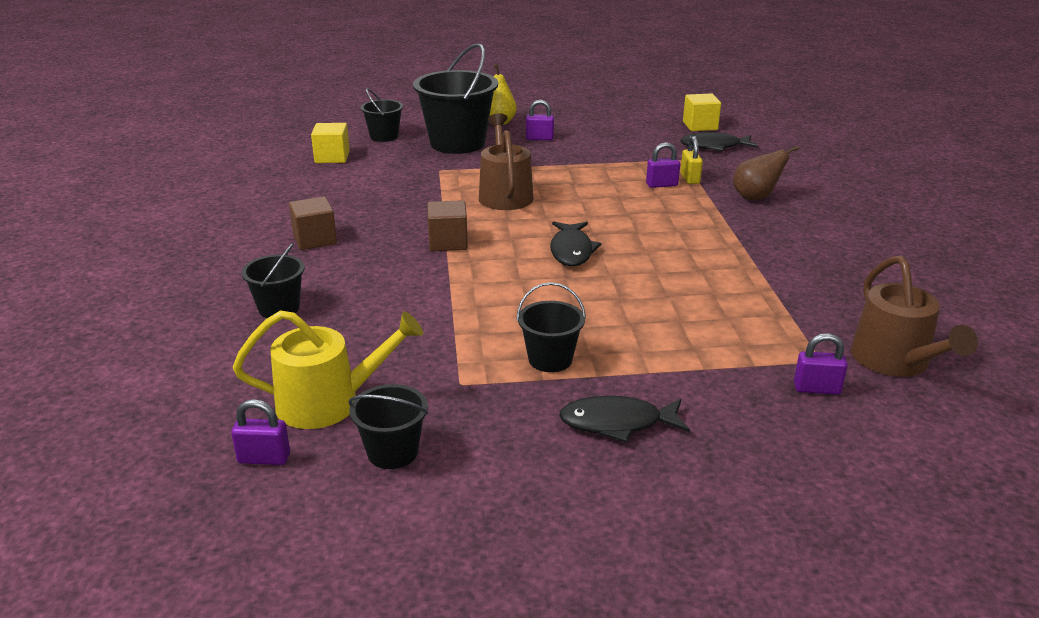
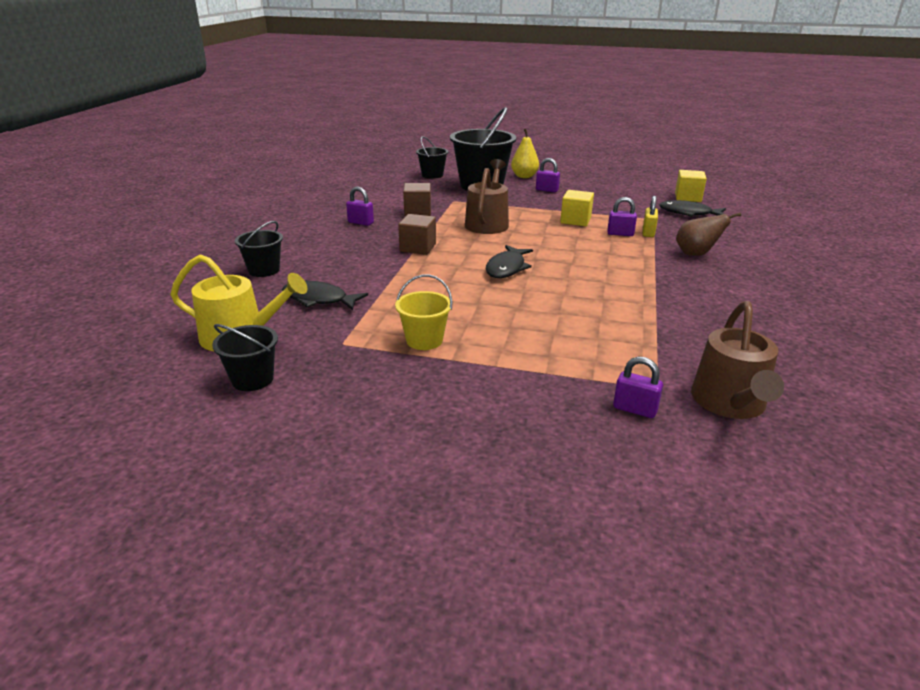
camera: 20 degrees right, 0 degrees up
(264, 458) = (165, 363): purple padlock -> purple padlock (360, 222)
(315, 239) = (327, 232): brown cube -> brown cube (417, 212)
(332, 157) = (385, 183): yellow cube -> yellow cube (575, 220)
(550, 359) = (424, 340): black bucket -> yellow bucket
(617, 423) = (437, 397): black fish -> black fish (319, 299)

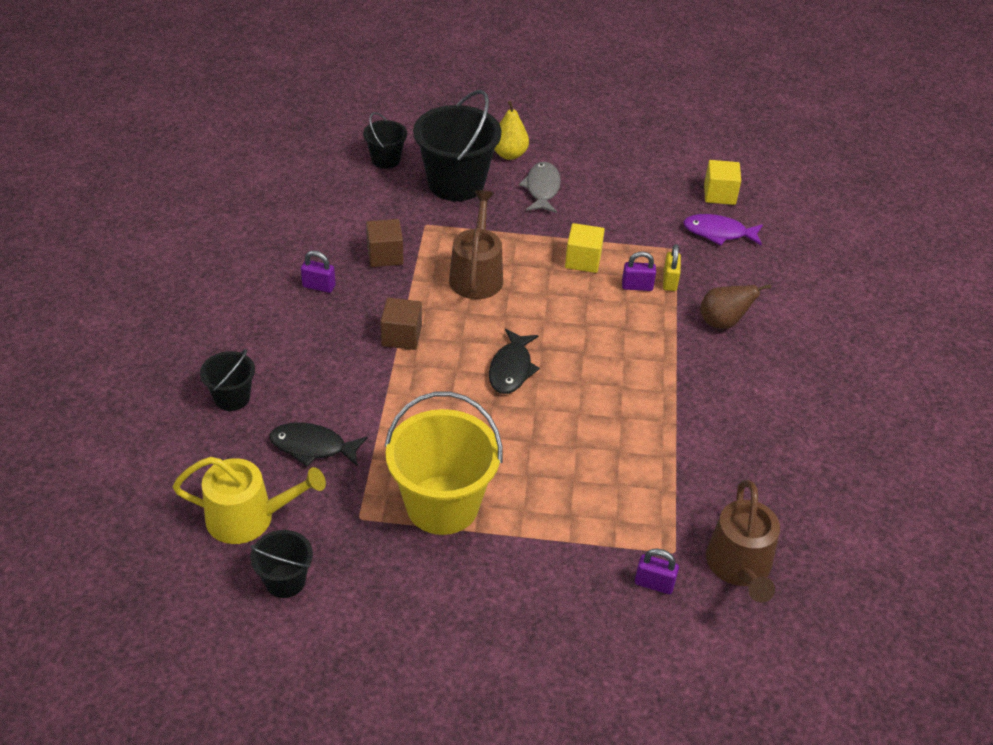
camera: 10 degrees left, 15 degrees up
(424, 340) = (442, 505): yellow bucket -> yellow bucket, size x1.93
(547, 190) = (542, 189): purple padlock -> grey fish
(688, 213) = (718, 233): black fish -> purple fish

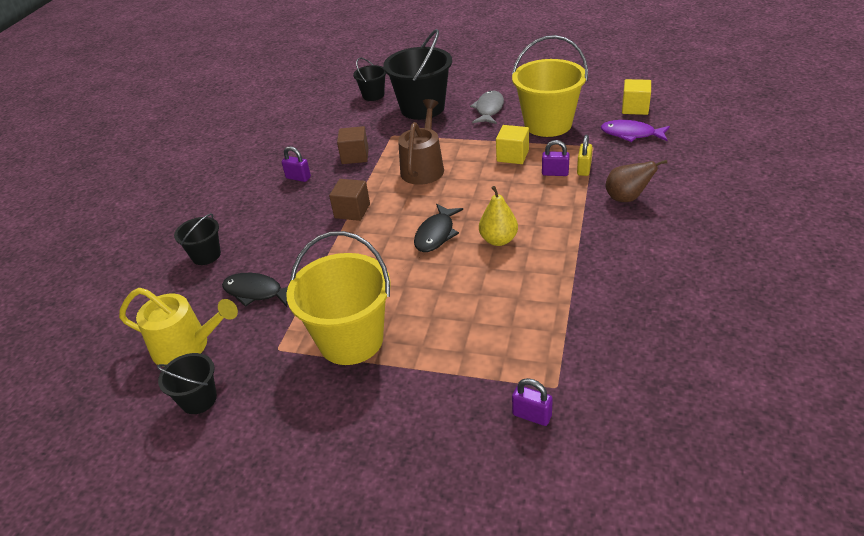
camera: 15 degrees right, 5 degrees down
(509, 154) = (468, 88): yellow pear -> yellow pear (498, 240)
(618, 214) = (548, 124): none -> yellow bucket
(740, 566) = (619, 402): brown watering can -> none

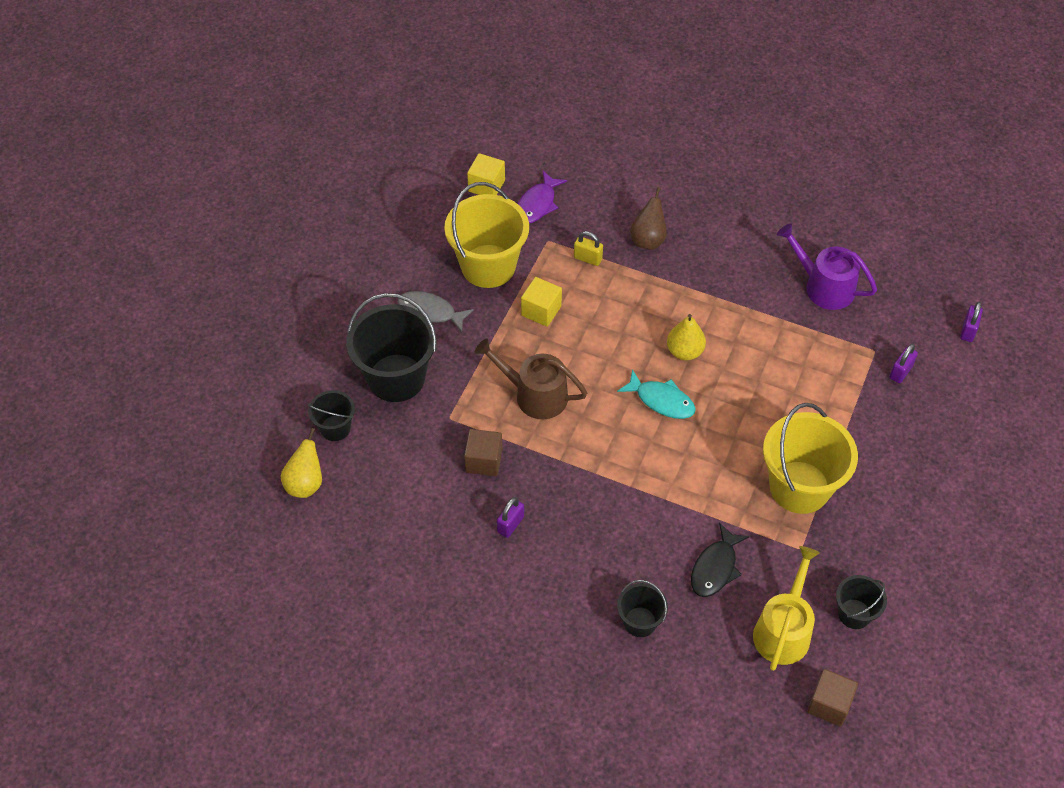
camera: 85 degrees left, 15 degrees up
(326, 95) = (305, 483): none -> yellow pear
(352, 211) = (598, 472): brown cube -> brown cube (829, 704)
(436, 234) = (661, 400): black fish -> turquoise fish
(555, 173) = (587, 283): purple padlock -> purple padlock (968, 331)
(634, 331) = (824, 286): none -> purple watering can

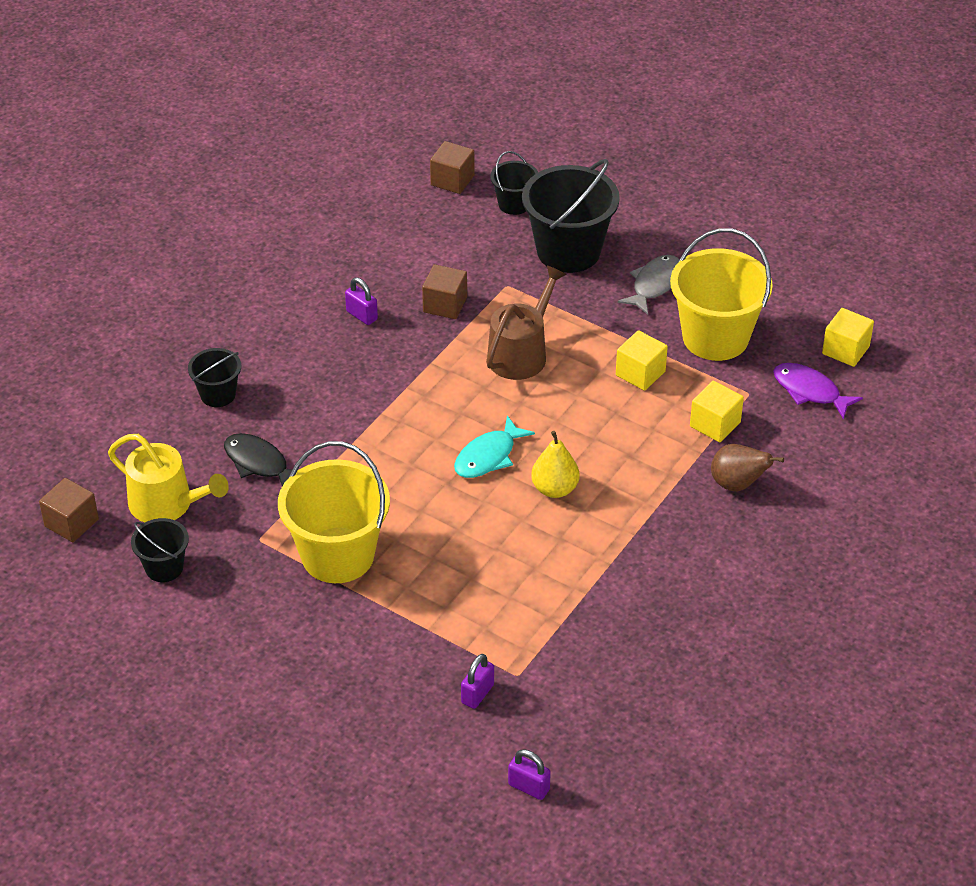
camera: 100 degrees right, 10 degrees down
(305, 483) = (452, 180): yellow pear -> brown cube
(587, 258) = (715, 424): yellow padlock -> yellow cube
(824, 286) = (632, 646): purple watering can -> none
(900, 372) = (477, 694): purple padlock -> purple padlock turned 75 degrees clockwise

